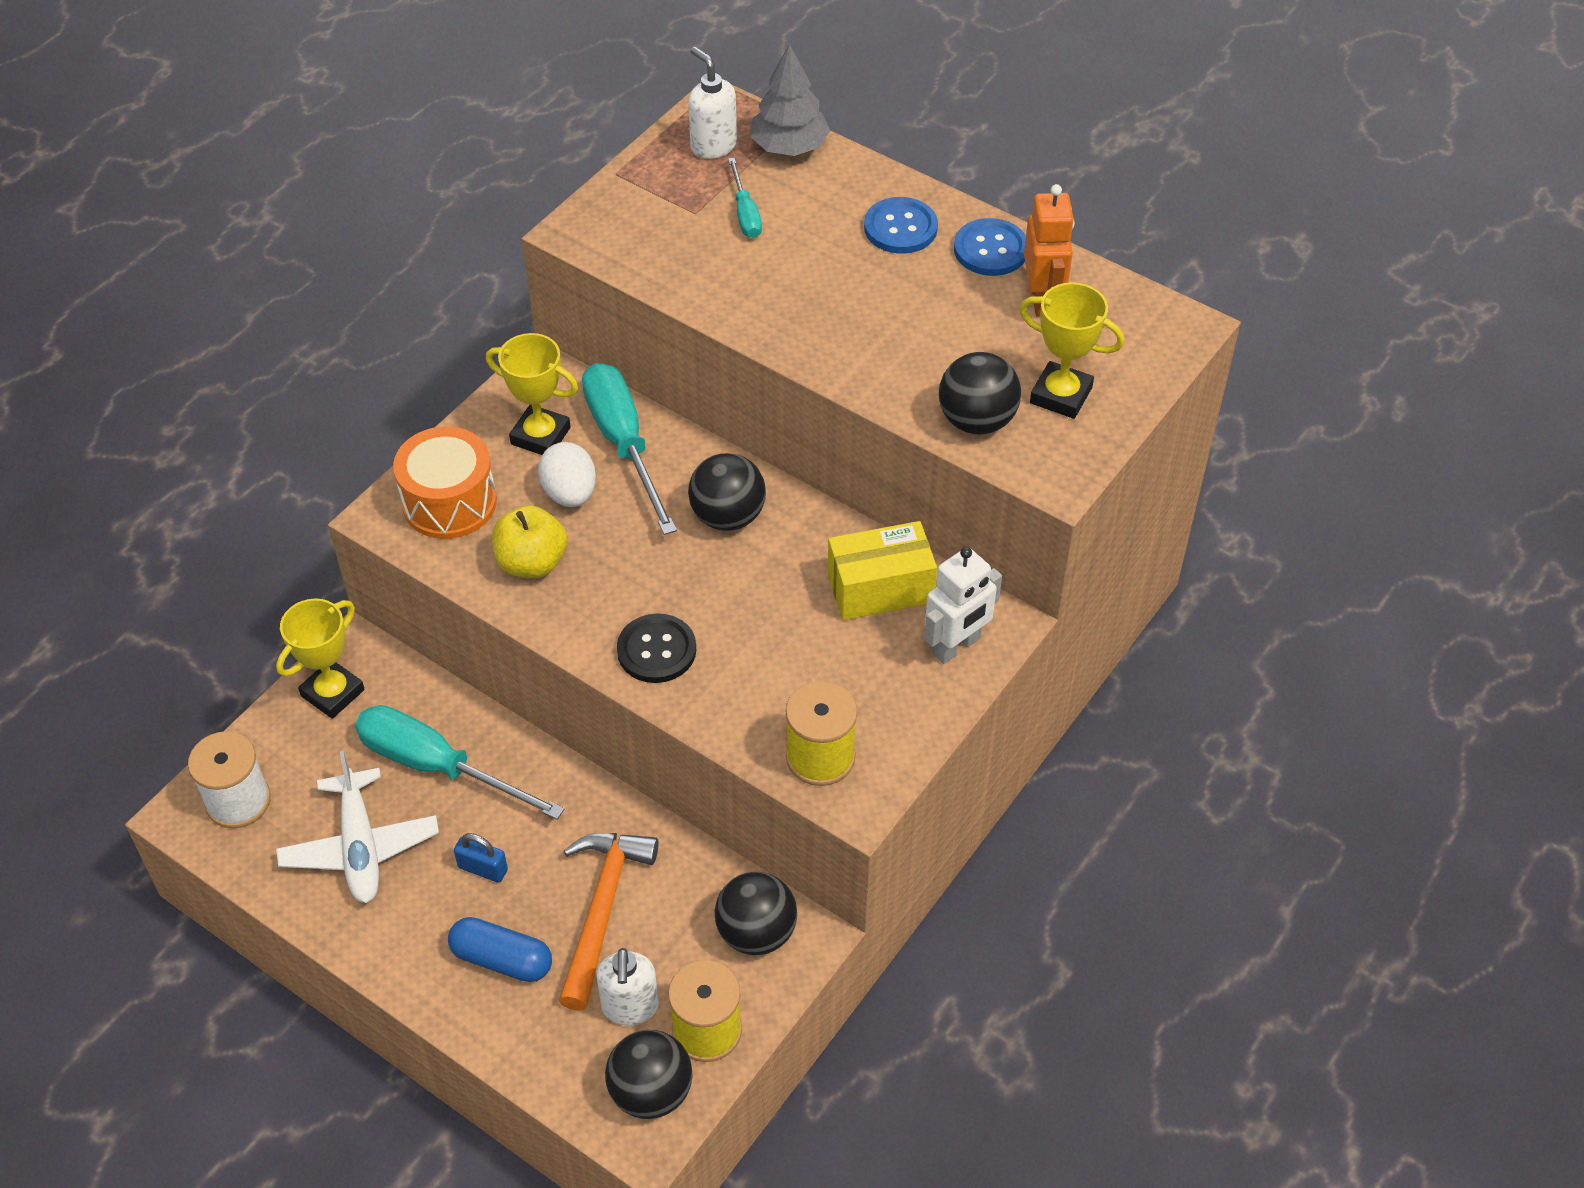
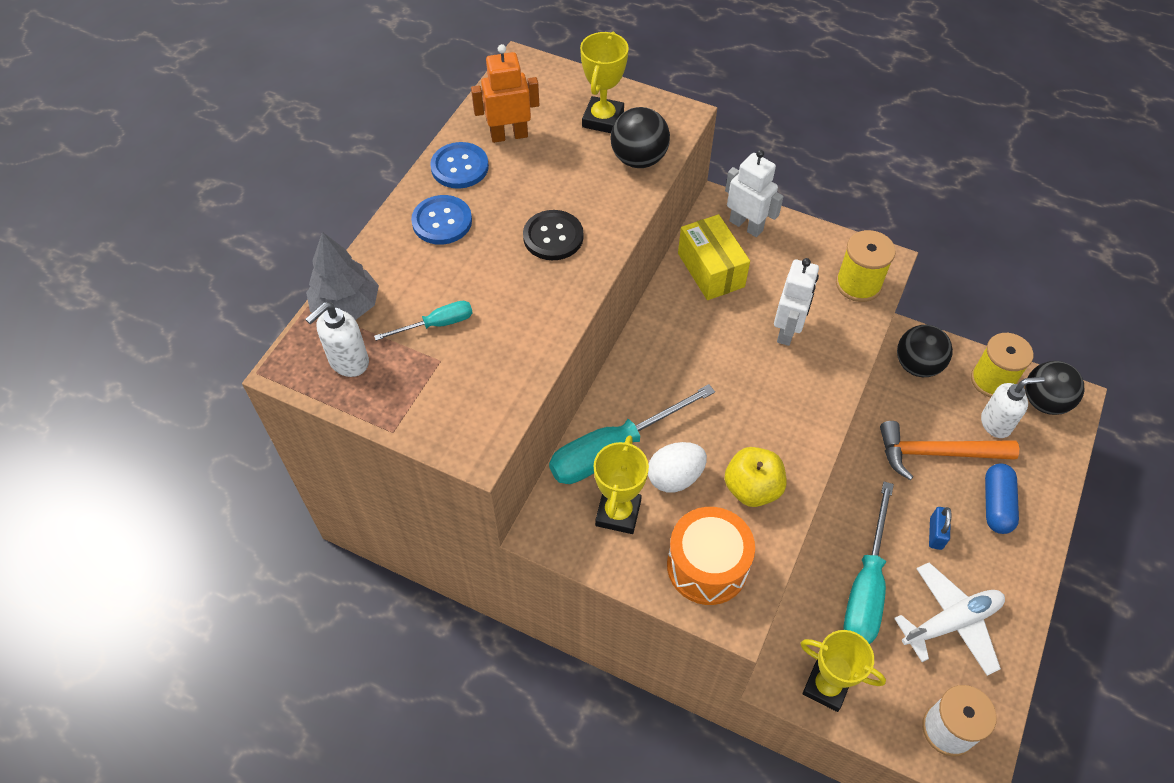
camera: 100 degrees left, 5 degrees up
(656, 650) = (806, 389): black button -> black button (553, 237)
(728, 516) = (670, 367): black ball -> none
(756, 652) = (787, 331): none -> white robot

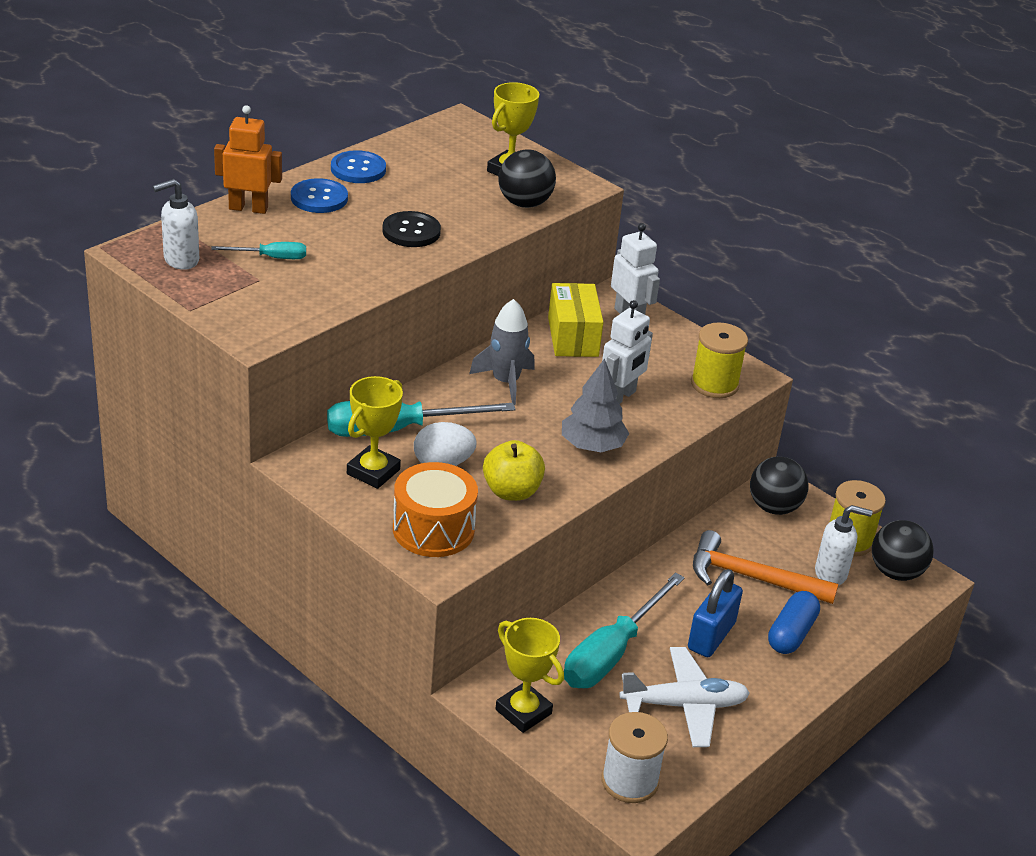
camera: 15 degrees right, 20 degrees down
(346, 306) = (201, 227): grey tree -> grey tree (592, 446)
(509, 135) = (416, 160): orange robot -> orange robot (248, 208)
(680, 350) = (505, 382): none -> grey rocket
(935, 533) = (711, 636): blue padlock -> blue padlock, size x1.69

